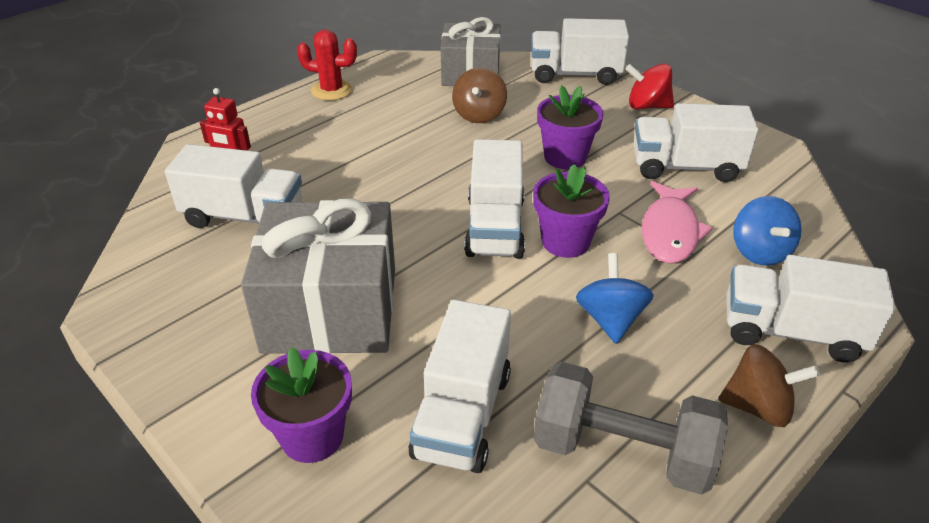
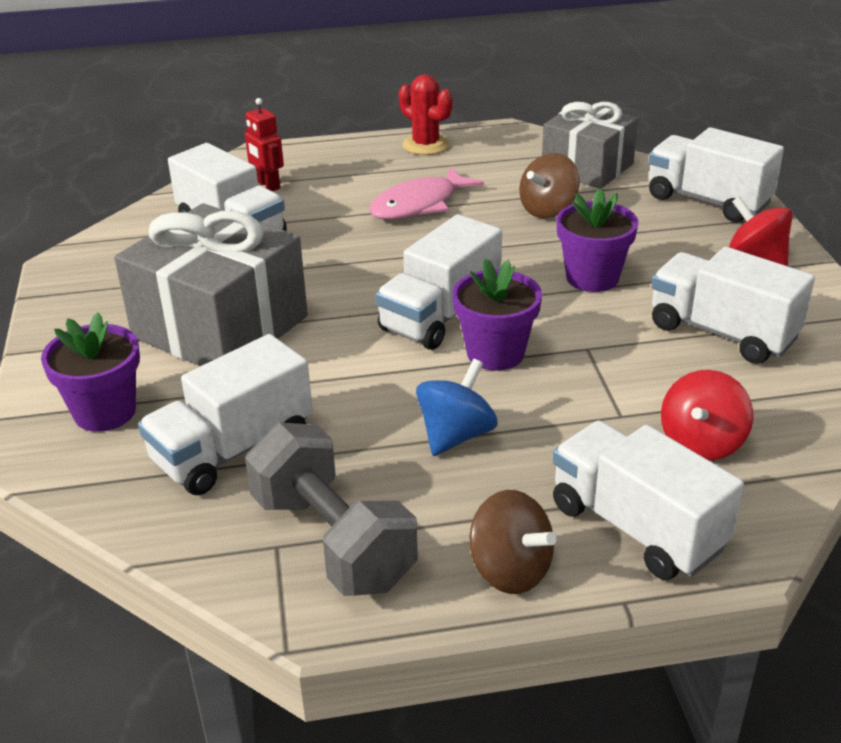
camera: 35 degrees right, 5 degrees down
(670, 232) = (620, 386): pink fish -> pink fish (419, 205)
(759, 252) = (701, 443): blue spinning top -> red spinning top

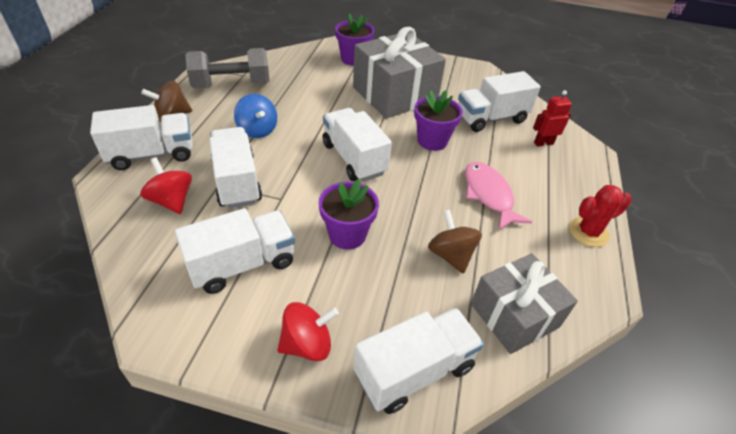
camera: 110 degrees right, 10 degrees up
(233, 449) = (304, 78): white truck -> white truck (237, 181)
(495, 353) = (305, 164): purple flower pot -> purple flower pot (432, 141)

